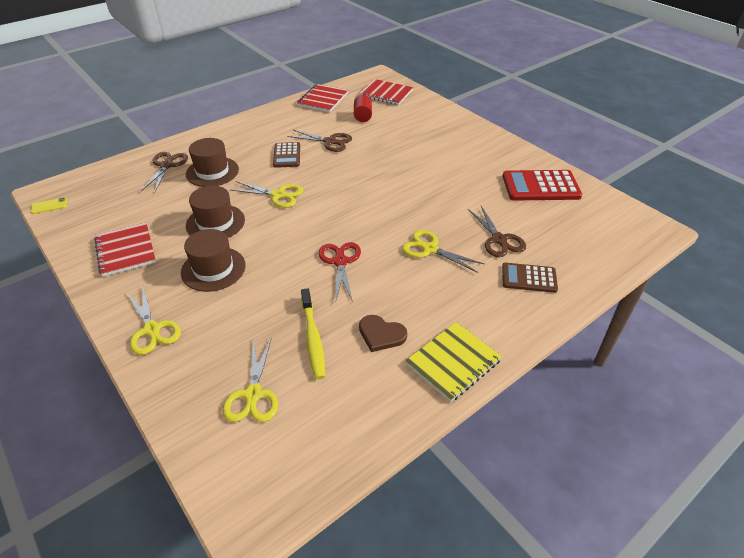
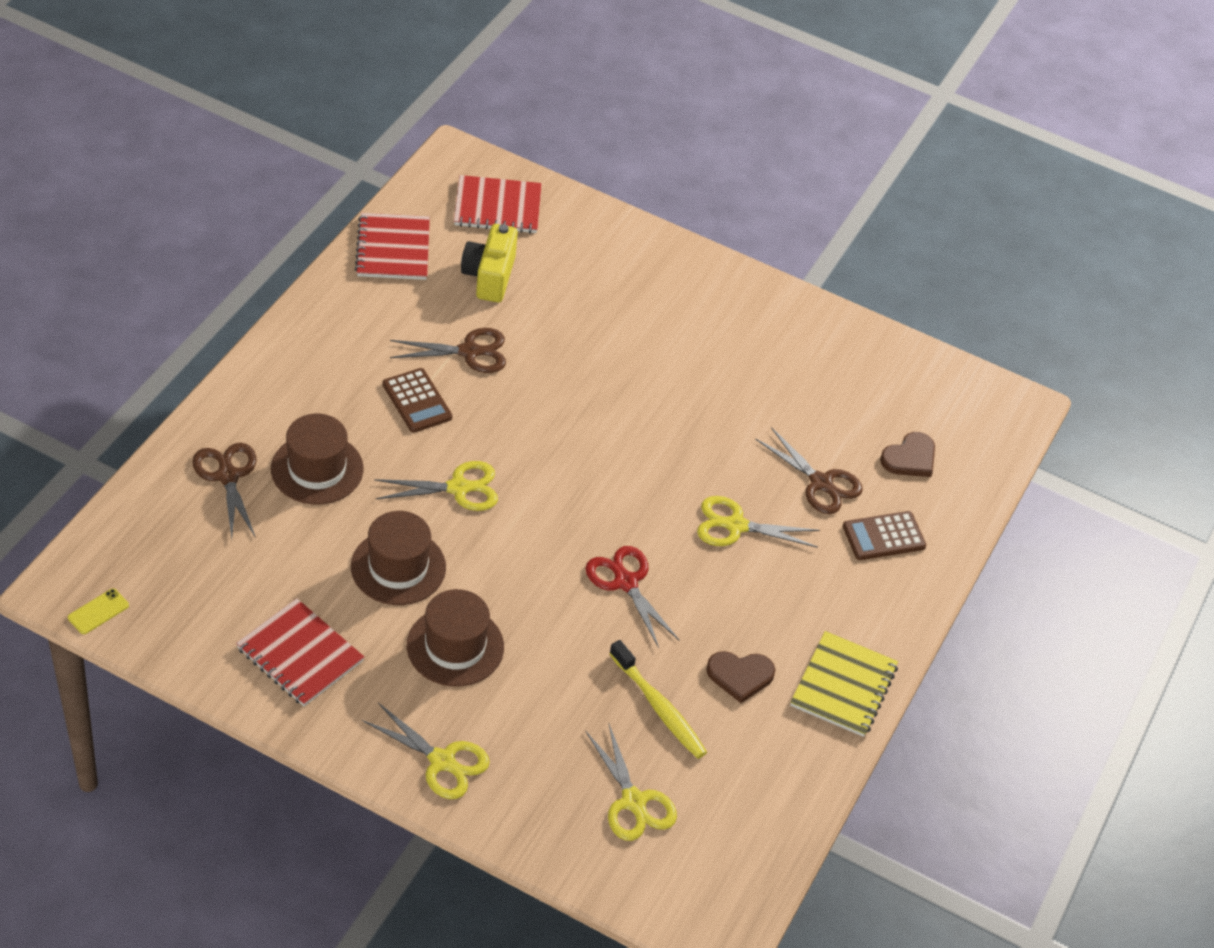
camera: 30 degrees left, 5 degrees up
(362, 116) = (489, 276): red cylinder -> yellow camera
(540, 186) = (839, 366): red calculator -> none
(567, 240) = (910, 458): none -> brown heart

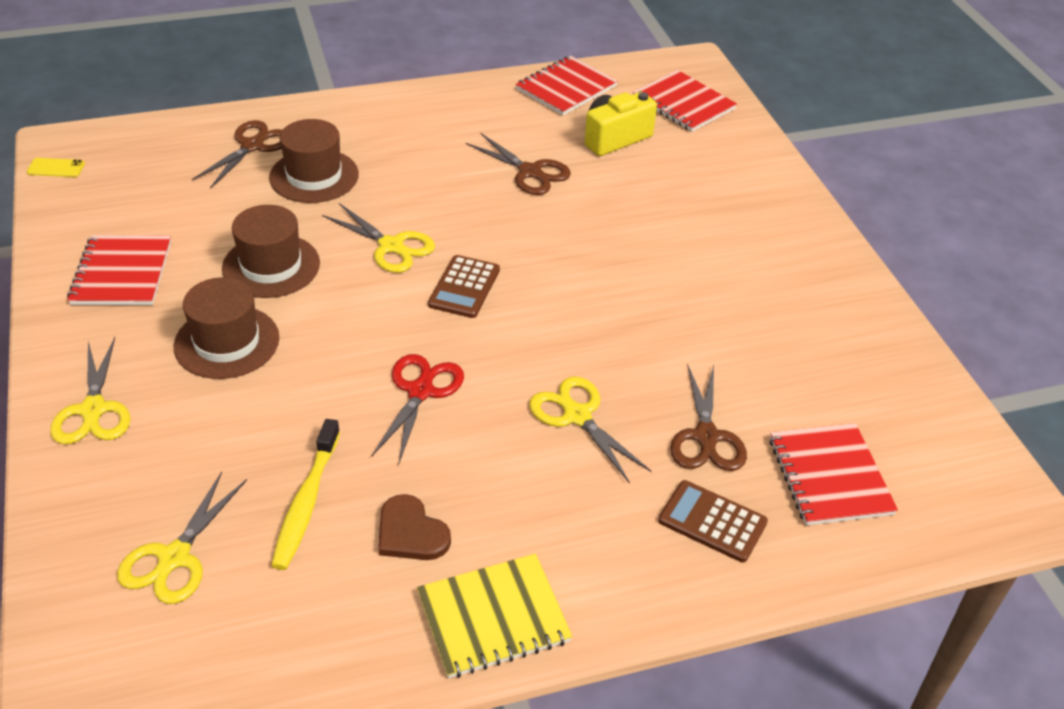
camera: 50 degrees right, 5 degrees down
(417, 401) = (445, 178): brown calculator -> brown calculator (464, 287)
(910, 458) = (829, 476): brown heart -> red notebook

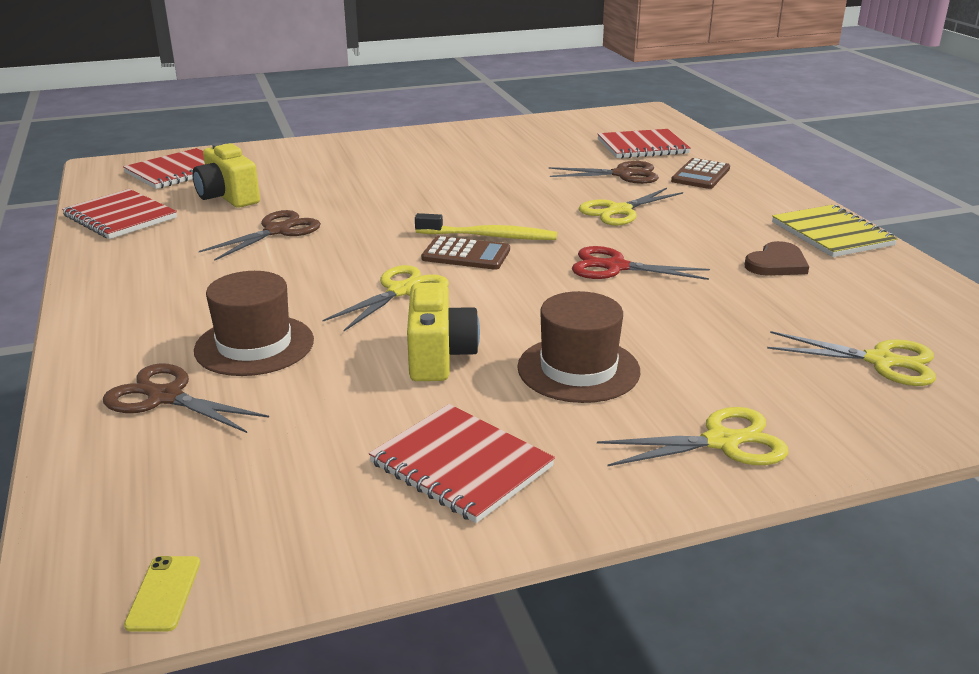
camera: 90 degrees left, 15 degrees down
(122, 273) = (461, 465): red notebook -> red notebook turned 45 degrees clockwise
(271, 266) = (439, 356): brown hat -> yellow camera
(306, 502) = (774, 306): yellow toothbrush -> yellow toothbrush (489, 236)

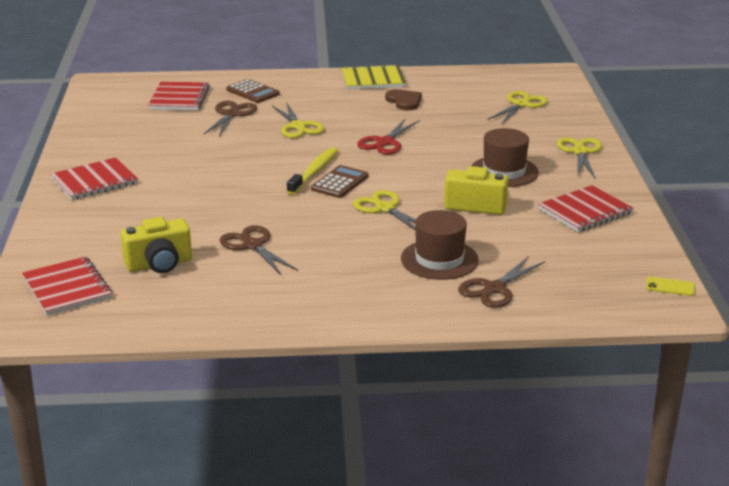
camera: 75 degrees left, 0 degrees up
(120, 217) = (170, 314): red notebook -> red notebook (94, 181)

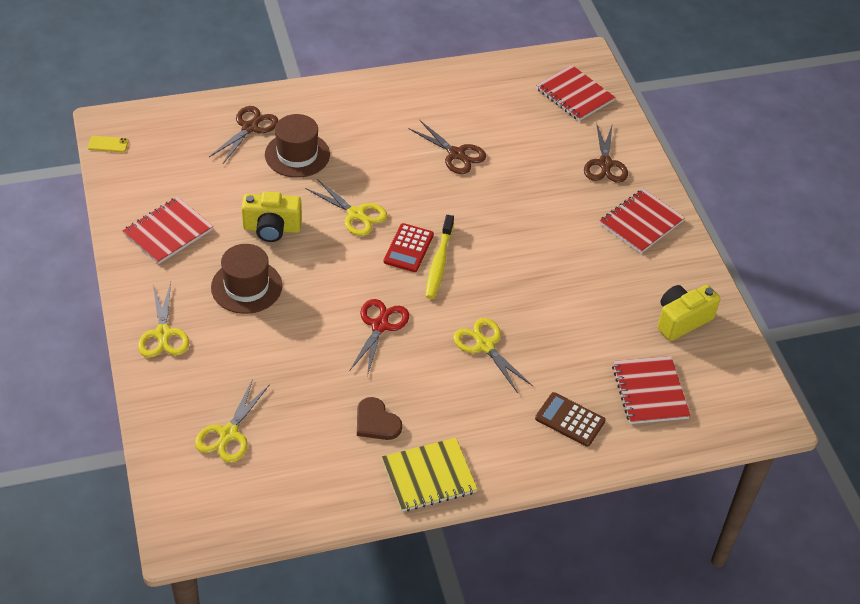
camera: 165 degrees right, 20 degrees up
(159, 264) = (520, 125): yellow camera -> yellow camera (682, 320)
(231, 114) = (570, 362): brown scissors -> brown scissors (605, 164)
(340, 182) = (408, 248): brown calculator -> red calculator

